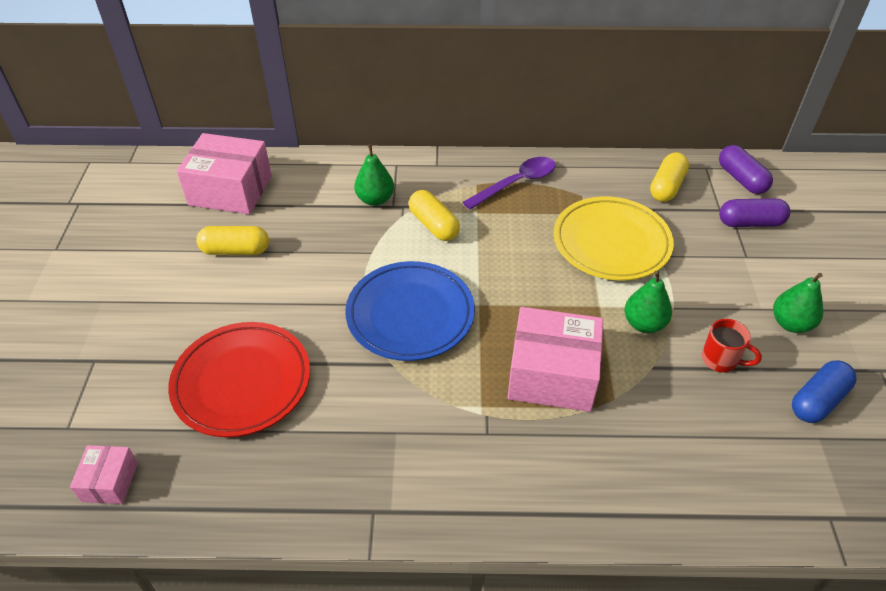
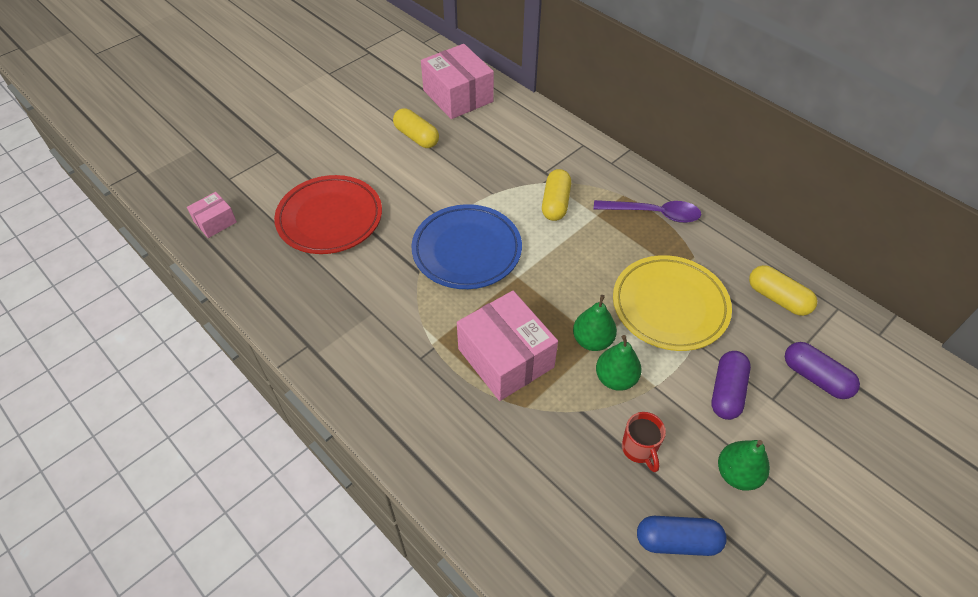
camera: 45 degrees right, 5 degrees up
(375, 199) = (538, 160): green pear -> green pear (592, 340)
(666, 187) = (777, 298): yellow capsule -> yellow capsule turned 60 degrees clockwise
(741, 179) = (859, 339): purple capsule -> purple capsule (727, 392)

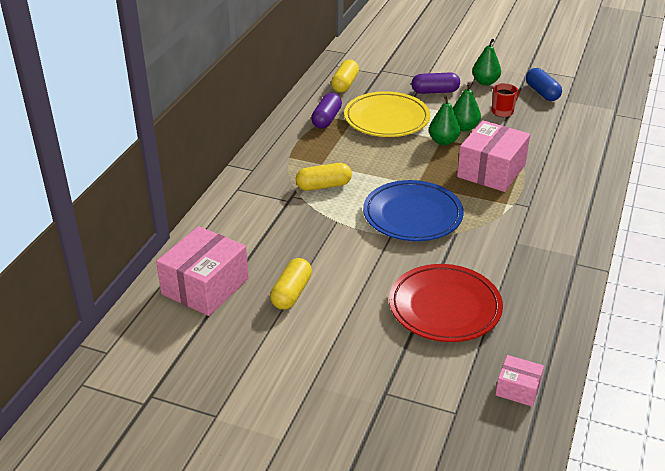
camera: 115 degrees left, 15 degrees down
(653, 214) = (300, 140): purple spoon -> none
(815, 377) = (397, 67): purple capsule -> purple capsule (326, 119)

